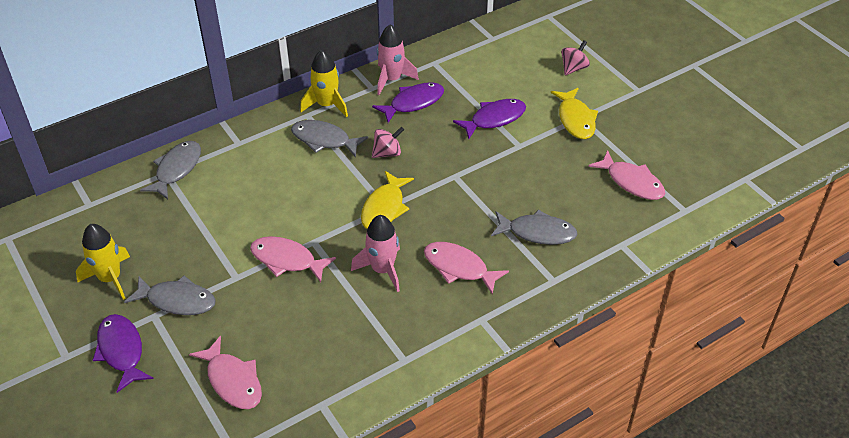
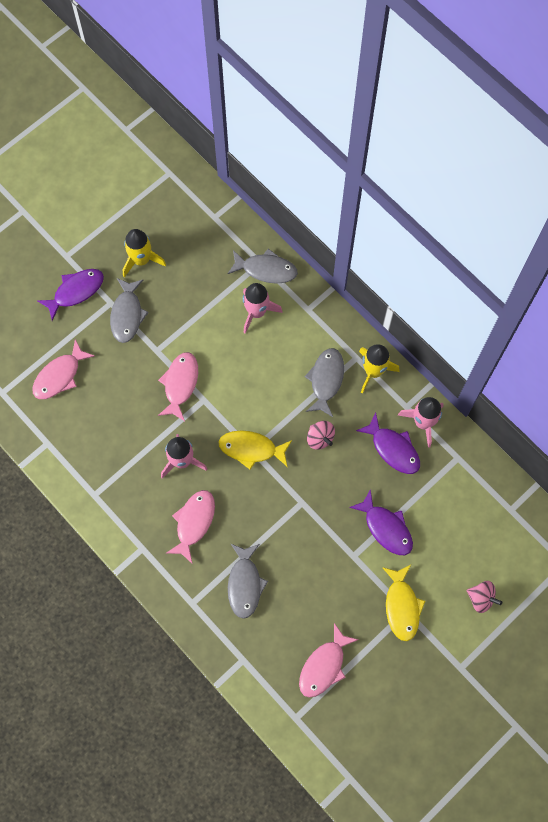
camera: 80 degrees right, 25 degrees up
(224, 183) = (256, 312): none -> pink rocket
(575, 119) = (402, 606): yellow fish -> yellow fish turned 75 degrees counterclockwise

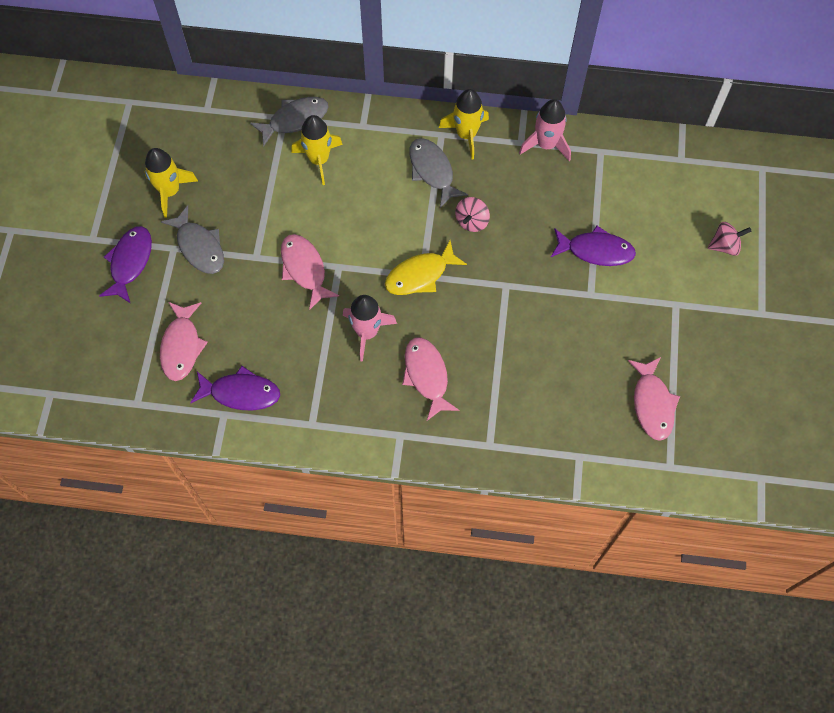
camera: 40 degrees left, 5 degrees down
(245, 584) = (521, 391): grey fish -> none
(256, 312) = (319, 160): pink rocket -> yellow rocket
(320, 438) = (472, 221): pink spinning top -> pink spinning top turned 105 degrees clockwise
(393, 449) = (541, 183): purple fish -> purple fish (241, 393)
(402, 606) = (669, 303): yellow fish -> none

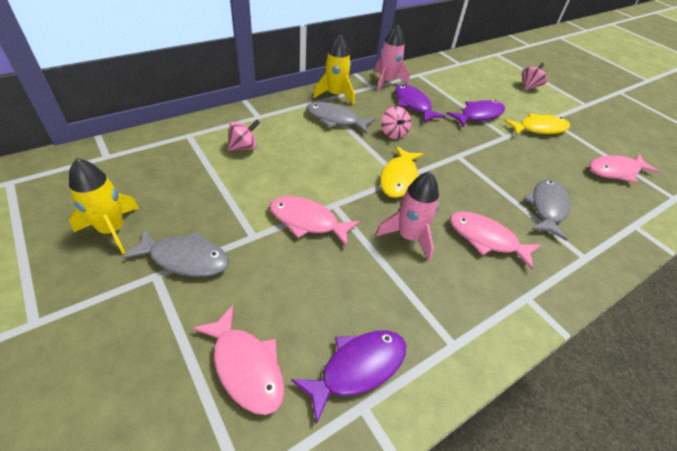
camera: 45 degrees left, 20 degrees down
(130, 262) = (108, 318): purple fish -> purple fish (413, 104)
(295, 120) = (199, 133): grey fish -> grey fish (547, 208)
(319, 160) = (244, 147): yellow rocket -> pink spinning top
(643, 308) = (539, 129): none -> yellow fish
(652, 404) = (615, 171): pink fish -> pink fish turned 120 degrees clockwise

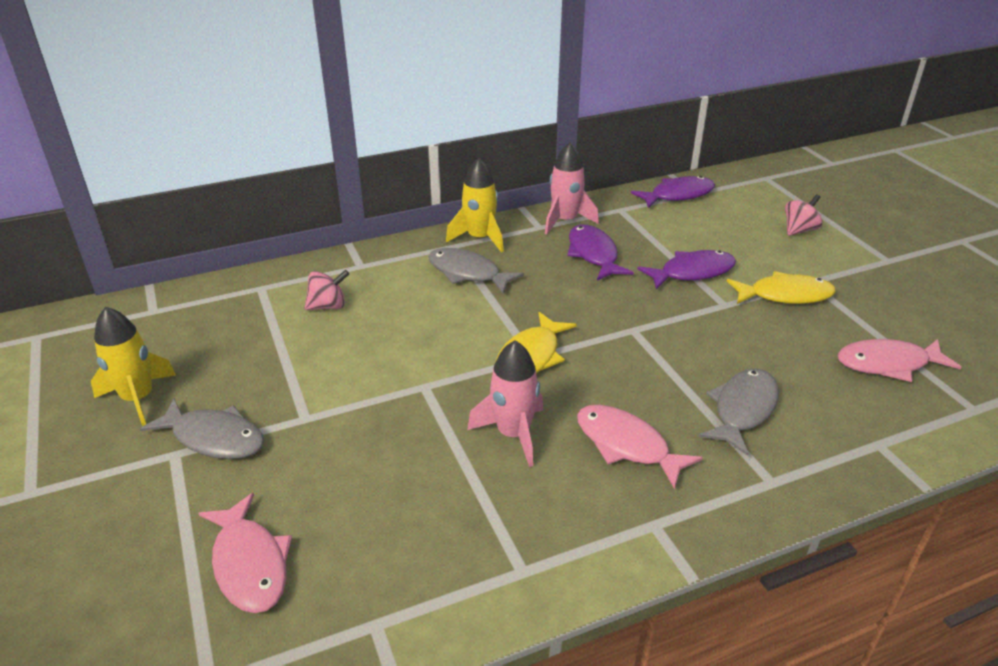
camera: 15 degrees right, 10 degrees down
(307, 221) = (381, 405): pink fish -> none
(358, 368) = (385, 582): purple fish -> purple fish (678, 195)
(393, 133) = (546, 295): pink spinning top -> none

